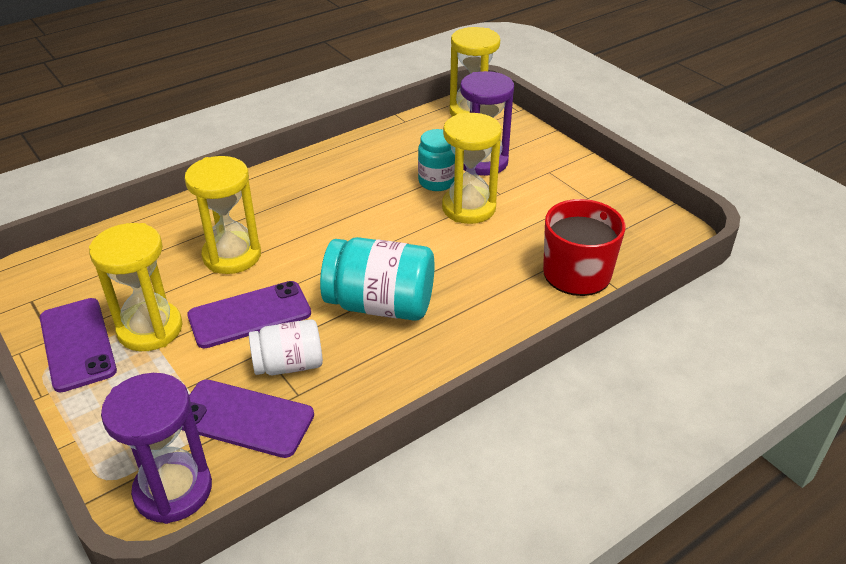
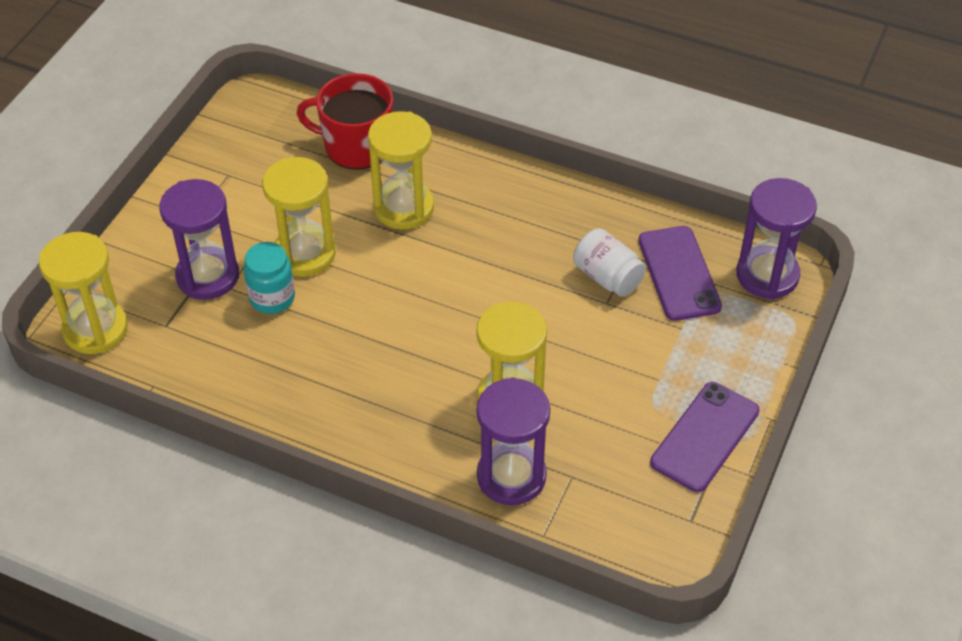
camera: 120 degrees left, 10 degrees up
(150, 329) = (647, 396): yellow hourglass -> yellow hourglass (403, 208)
(172, 231) = (511, 476): none -> purple hourglass
(250, 315) = (575, 336): purple phone -> none
(380, 305) = (494, 254): turquoise jar -> none

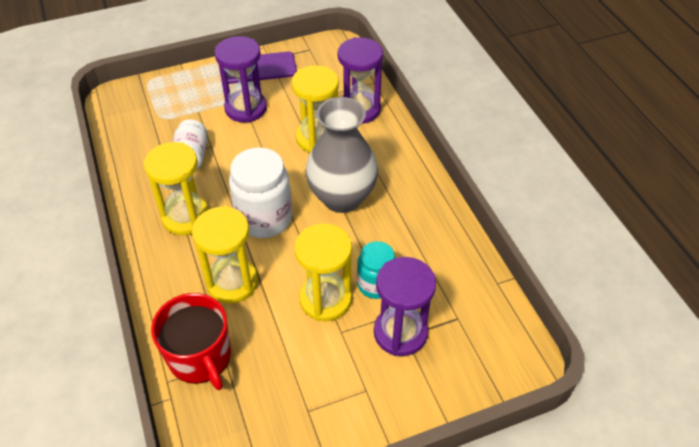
camera: 135 degrees left, 0 degrees up
(95, 329) = (506, 351): yellow hourglass -> yellow hourglass (186, 217)
(400, 353) = (342, 198): none -> grey vase
(449, 276) = (264, 218): none -> white jar
(679, 273) = (158, 133): purple phone -> none
(767, 275) = (125, 103): purple hourglass -> purple hourglass (246, 108)

